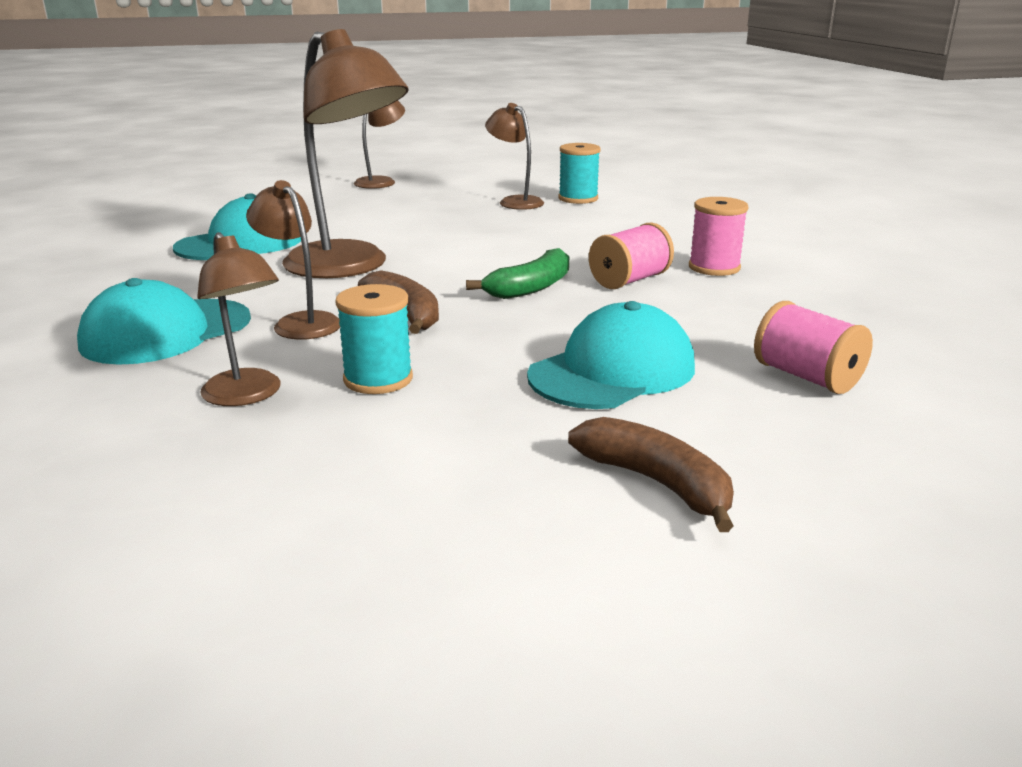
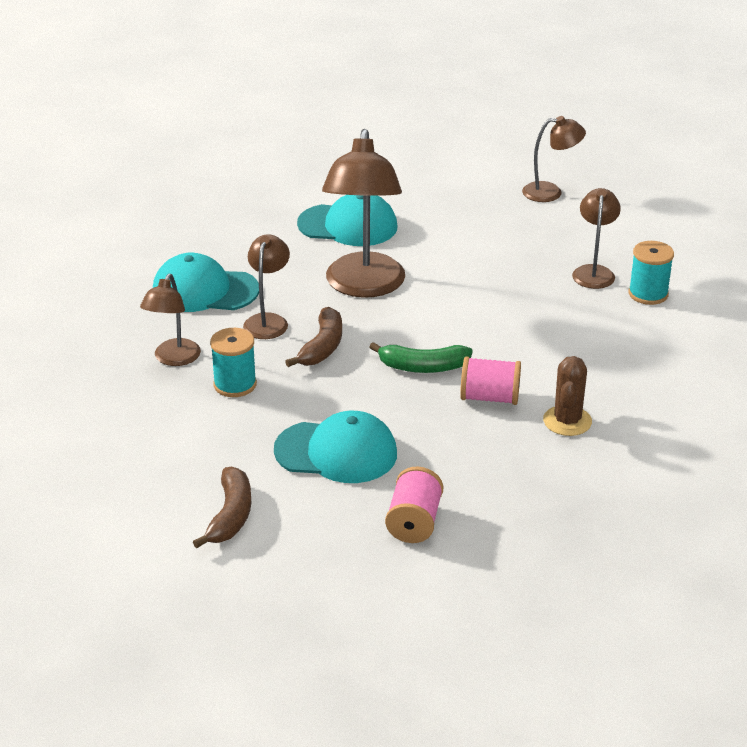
camera: 50 degrees right, 10 degrees up
(714, 267) = (567, 421): pink spool -> brown cactus

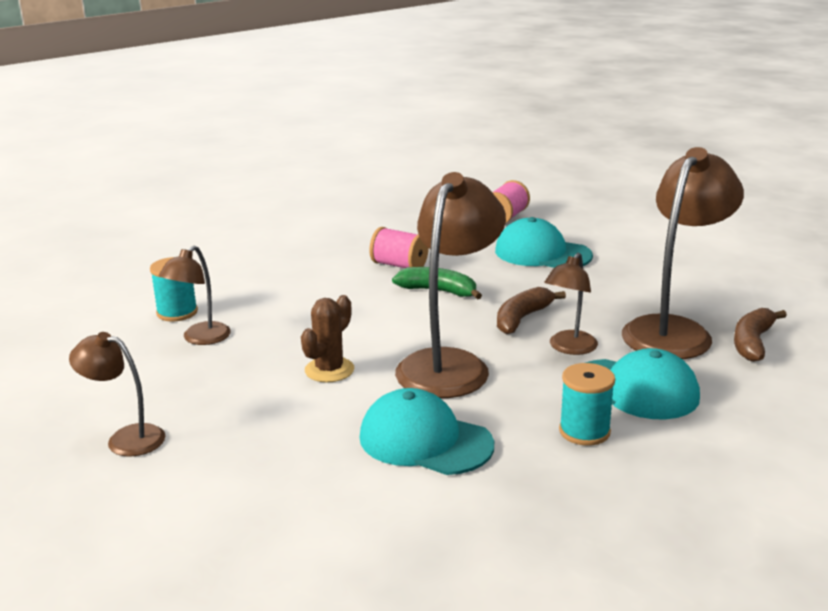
camera: 160 degrees left, 10 degrees down
(173, 359) = (674, 330): brown lamp -> brown lamp, size x1.86
(230, 516) = (633, 235): brown banana -> brown banana (752, 342)
(235, 384) = (615, 303): turquoise spool -> turquoise spool (584, 431)
(567, 421) = (354, 246): brown cactus -> brown cactus (329, 370)

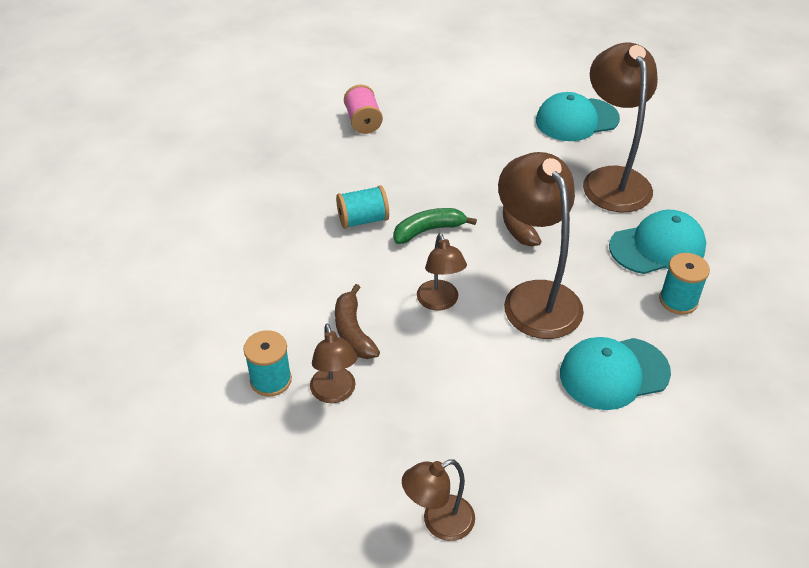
camera: 45 degrees left, 20 degrees up
(329, 370) = (471, 356): brown cactus -> none
(399, 265) = (363, 220): pink spool -> turquoise spool
(542, 253) = (441, 148): turquoise cap -> turquoise cap (576, 120)
(569, 348) = (579, 234): brown lamp -> brown lamp (440, 302)
(752, 342) = (662, 164): brown banana -> brown banana (353, 331)

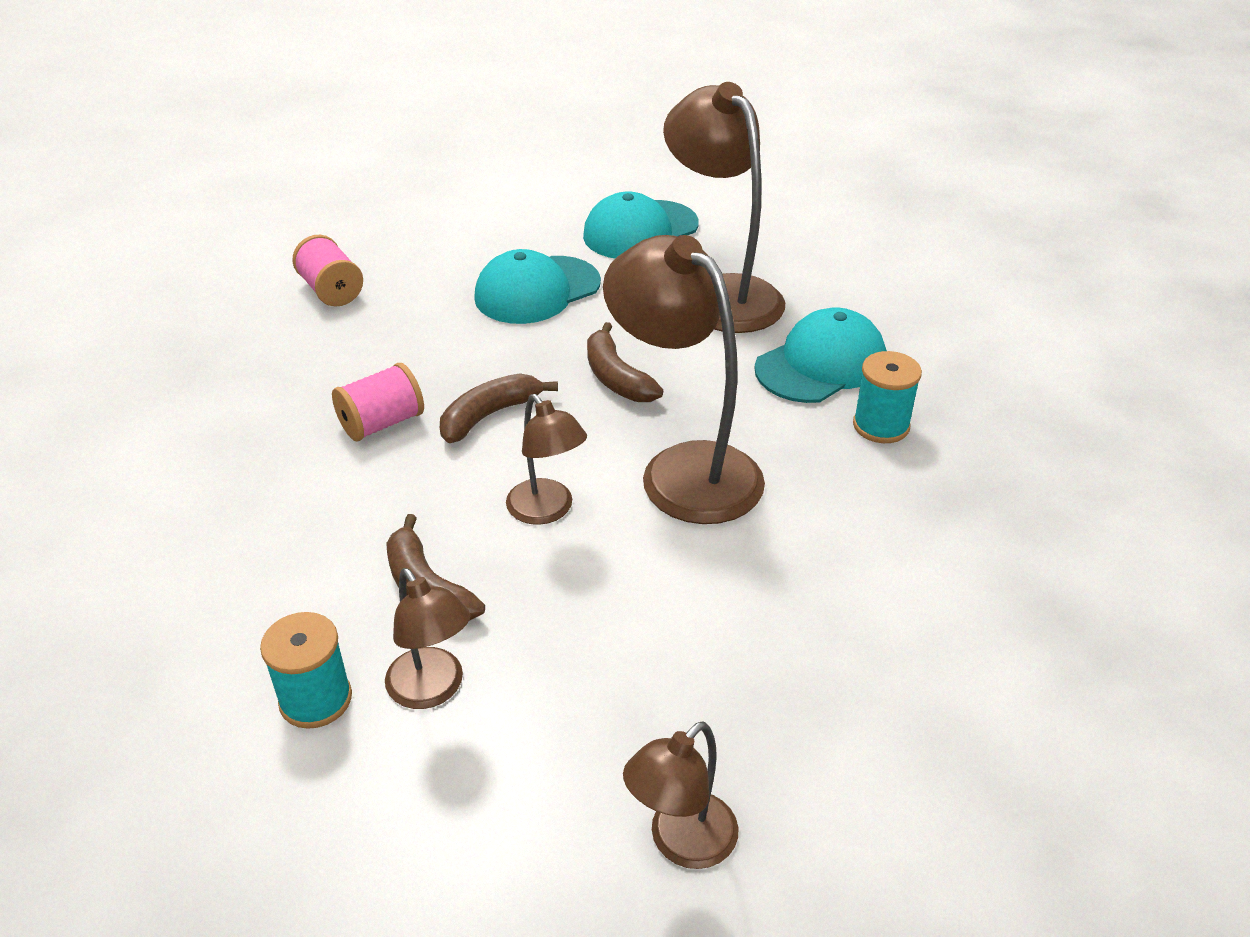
camera: 20 degrees left, 5 degrees down
(363, 220) = (381, 423): turquoise spool -> pink spool
(428, 230) = (489, 415): green banana -> brown banana
(613, 373) = (840, 544): turquoise cap -> turquoise cap (537, 290)

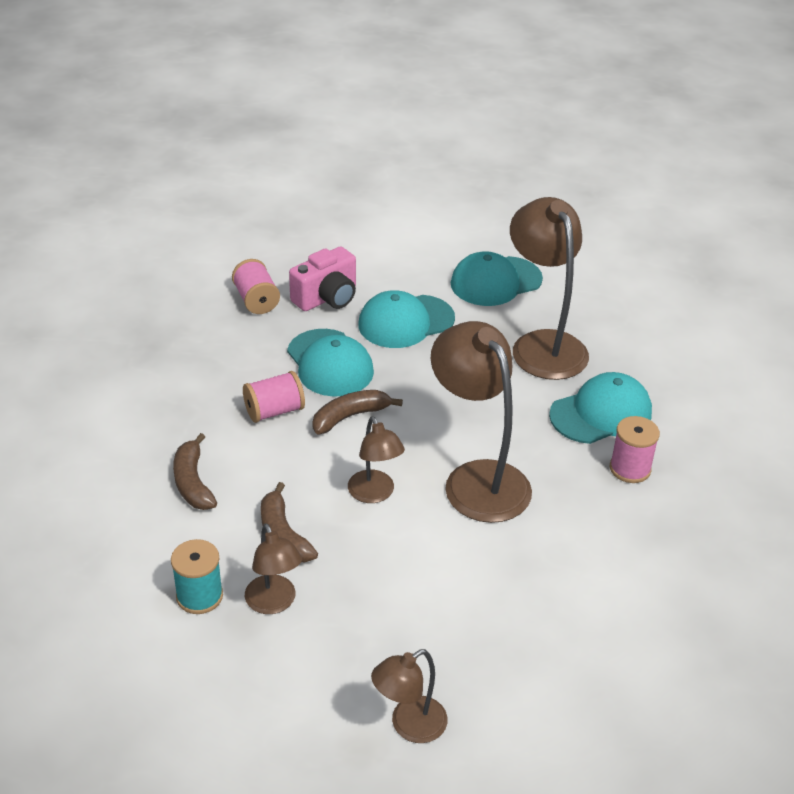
camera: 10 degrees right, 0 degrees up
(426, 276) = (327, 298): none -> pink camera
(447, 353) = (330, 363): none -> turquoise cap
(616, 377) = (447, 401): brown banana -> brown banana (193, 482)
(881, 426) = (630, 468): turquoise spool -> pink spool

